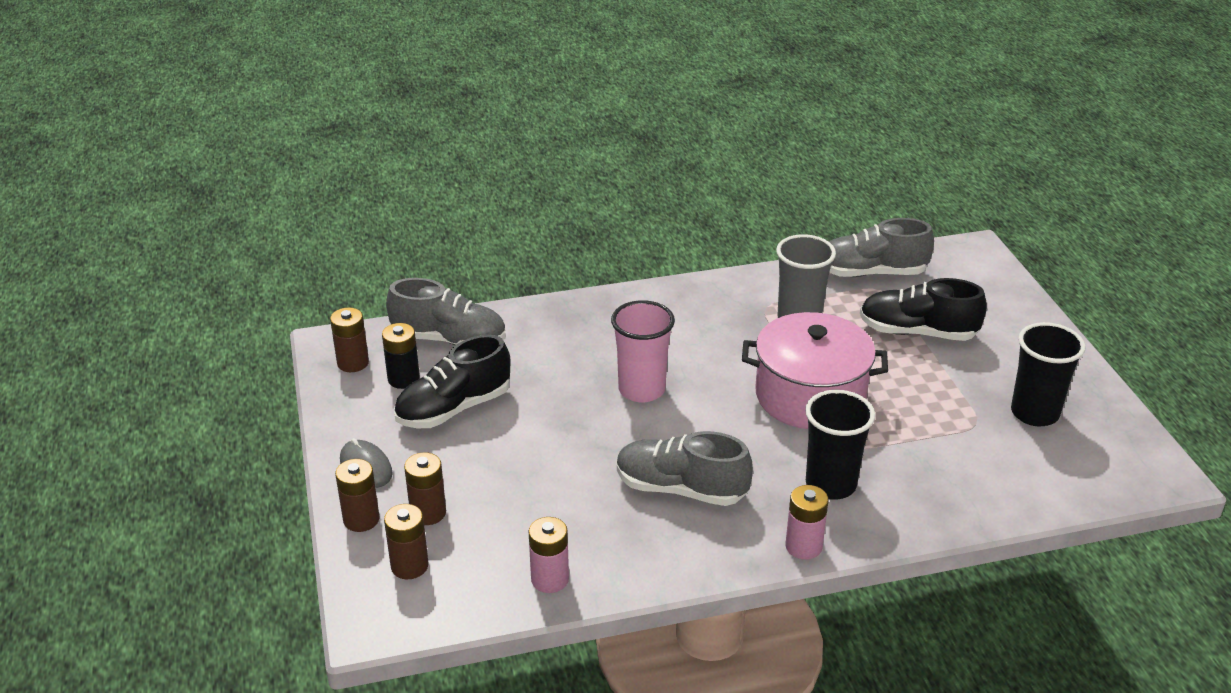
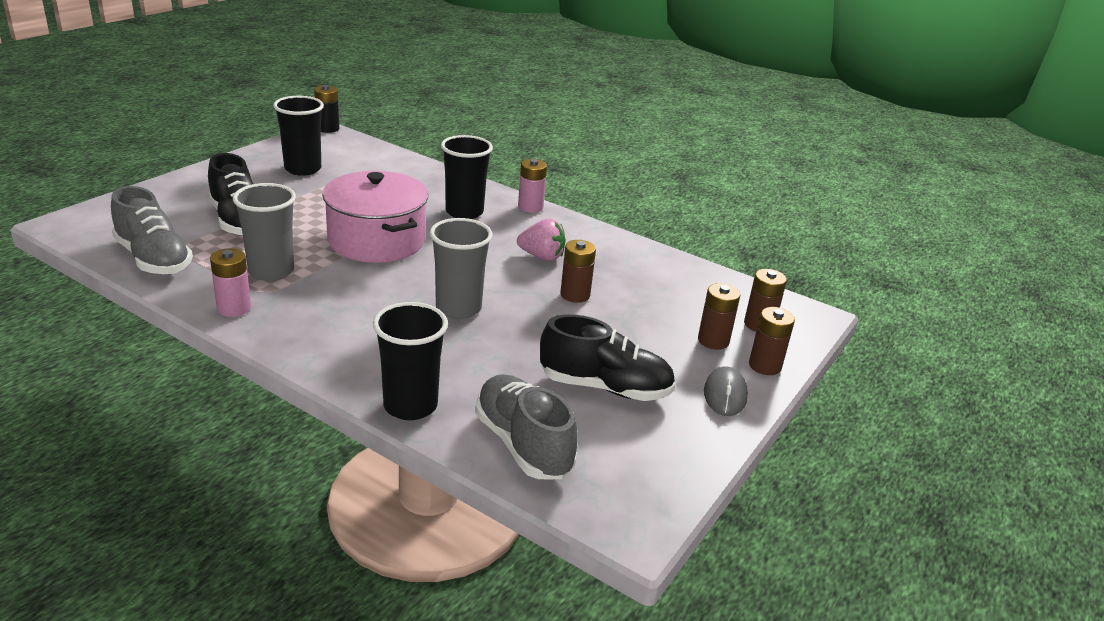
camera: 135 degrees left, 5 degrees down
(353, 363) = (637, 488): brown battery -> brown battery (575, 295)
(403, 379) = (611, 438): black battery -> black battery (327, 129)
(544, 313) = (410, 406): none -> black cup
(550, 579) = (682, 272): pink battery -> pink battery (234, 308)
(641, 390) = (458, 308): pink cup -> grey cup
(681, 489) = (542, 257): grey shoe -> pink strawberry

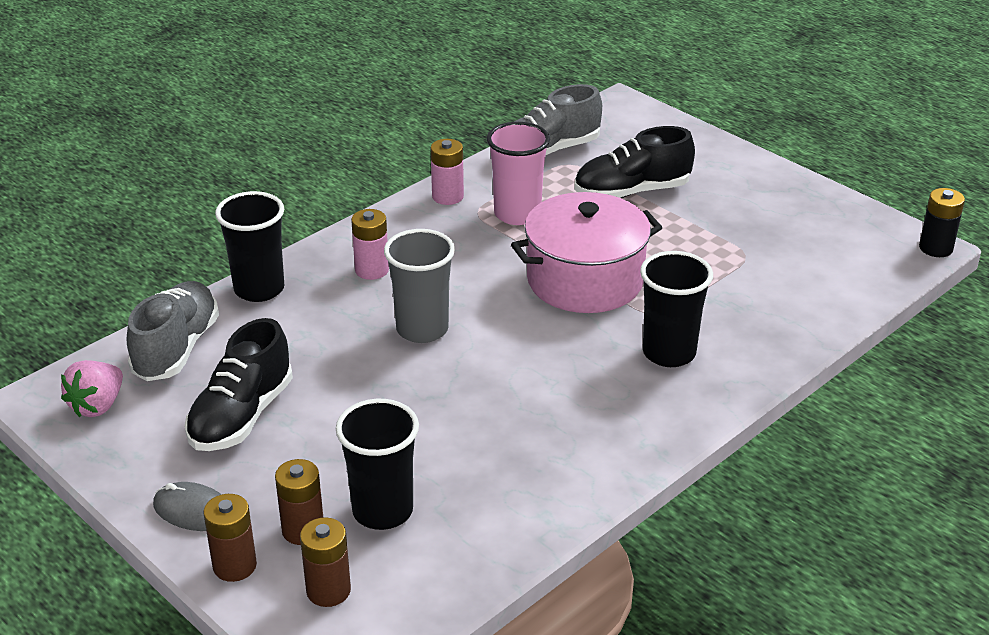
camera: 105 degrees right, 5 degrees up
(271, 271) = (517, 214): grey cup -> pink cup
(303, 169) = (785, 229): black cup -> black cup (382, 511)
(523, 444) = (176, 349): grey shoe -> grey shoe turned 60 degrees counterclockwise
(530, 207) = (691, 417): pink battery -> pink battery (372, 270)
(542, 257) = (538, 408): pink strawberry -> pink strawberry (97, 406)
(575, 295) = (436, 424): brown battery -> none

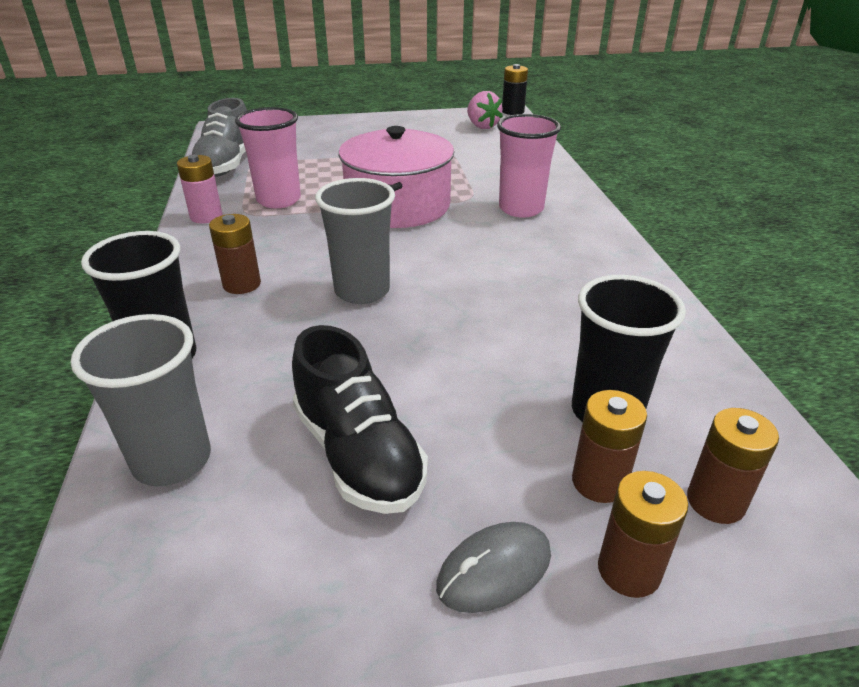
camera: 55 degrees left, 0 degrees up
(97, 406) = (182, 590): pink strawberry -> pink strawberry (482, 126)
(176, 349) = (172, 460): grey shoe -> grey cup
(372, 270) = (242, 284): pink battery -> brown battery
(632, 192) = (324, 158): black shoe -> none
(669, 353) = (521, 209): black cup -> pink cup

